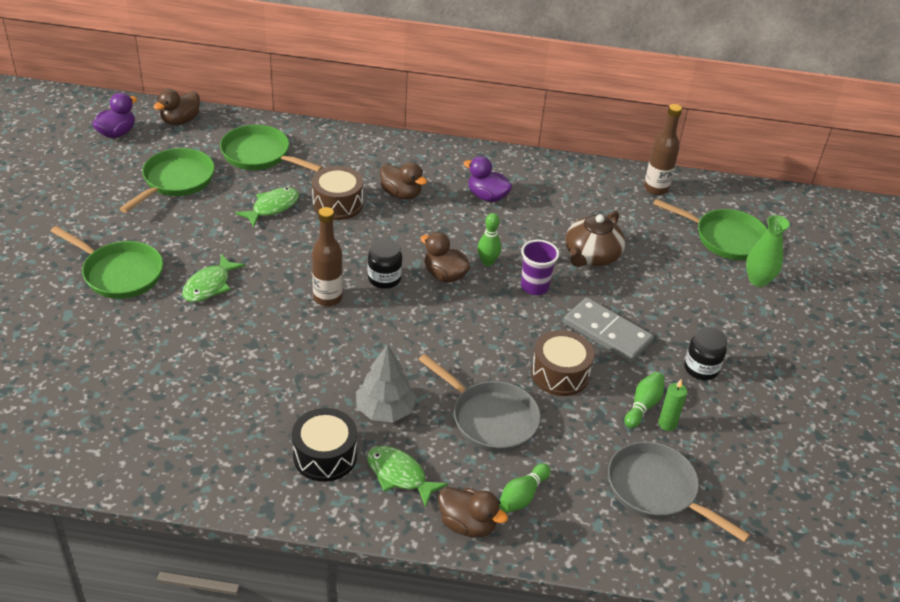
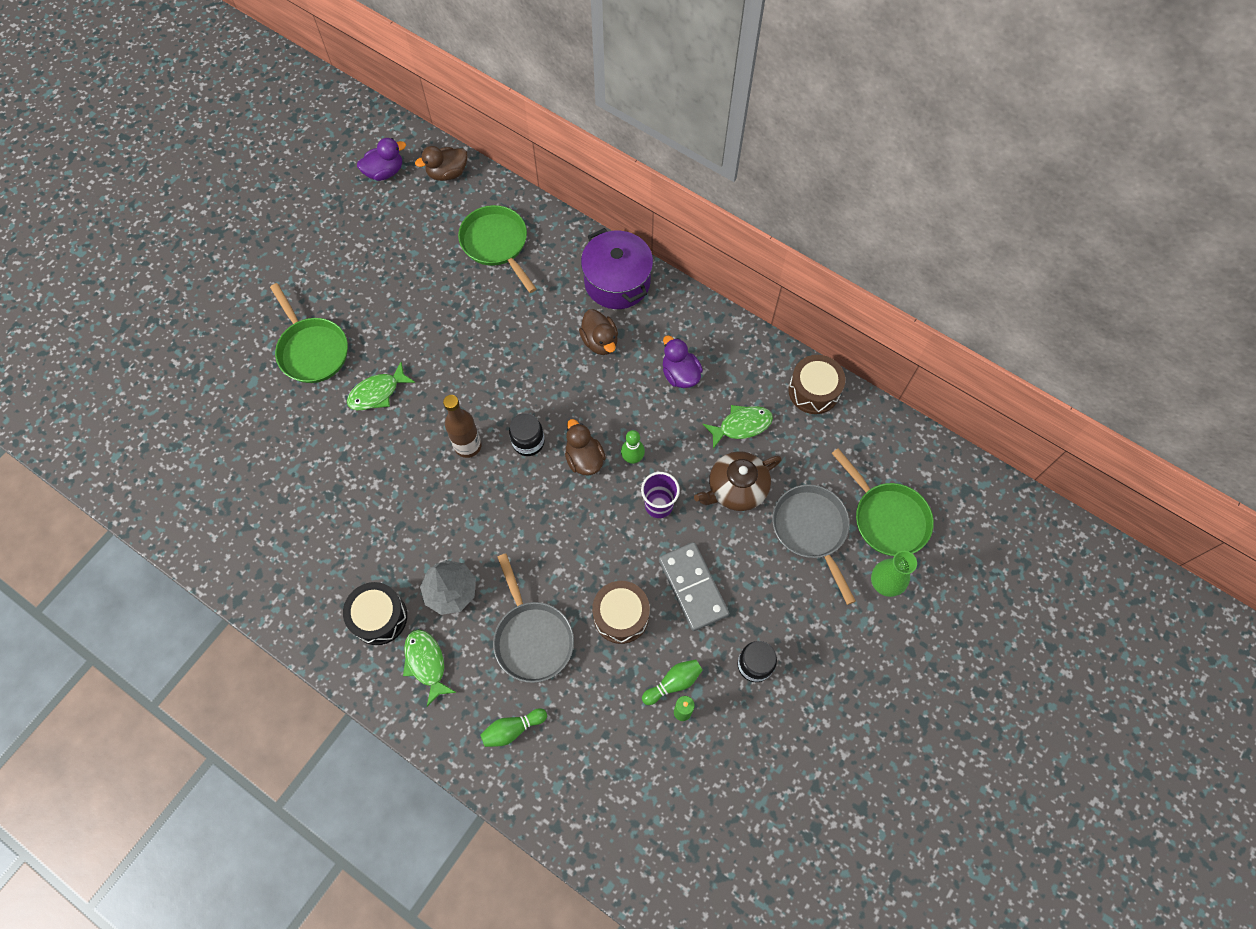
camera: 30 degrees right, 25 degrees up
(176, 181) = (407, 253): green pan -> none
(272, 207) = (475, 317): green fish -> green fish (741, 425)
(337, 204) = (535, 333): brown drum -> brown drum (813, 391)
(388, 153) = (617, 282): none -> purple pot
(467, 524) = (453, 736): brown duck -> none
(656, 188) = (858, 425): brown bottle -> none
(656, 490) = (628, 776): grey pan -> grey pan (811, 530)

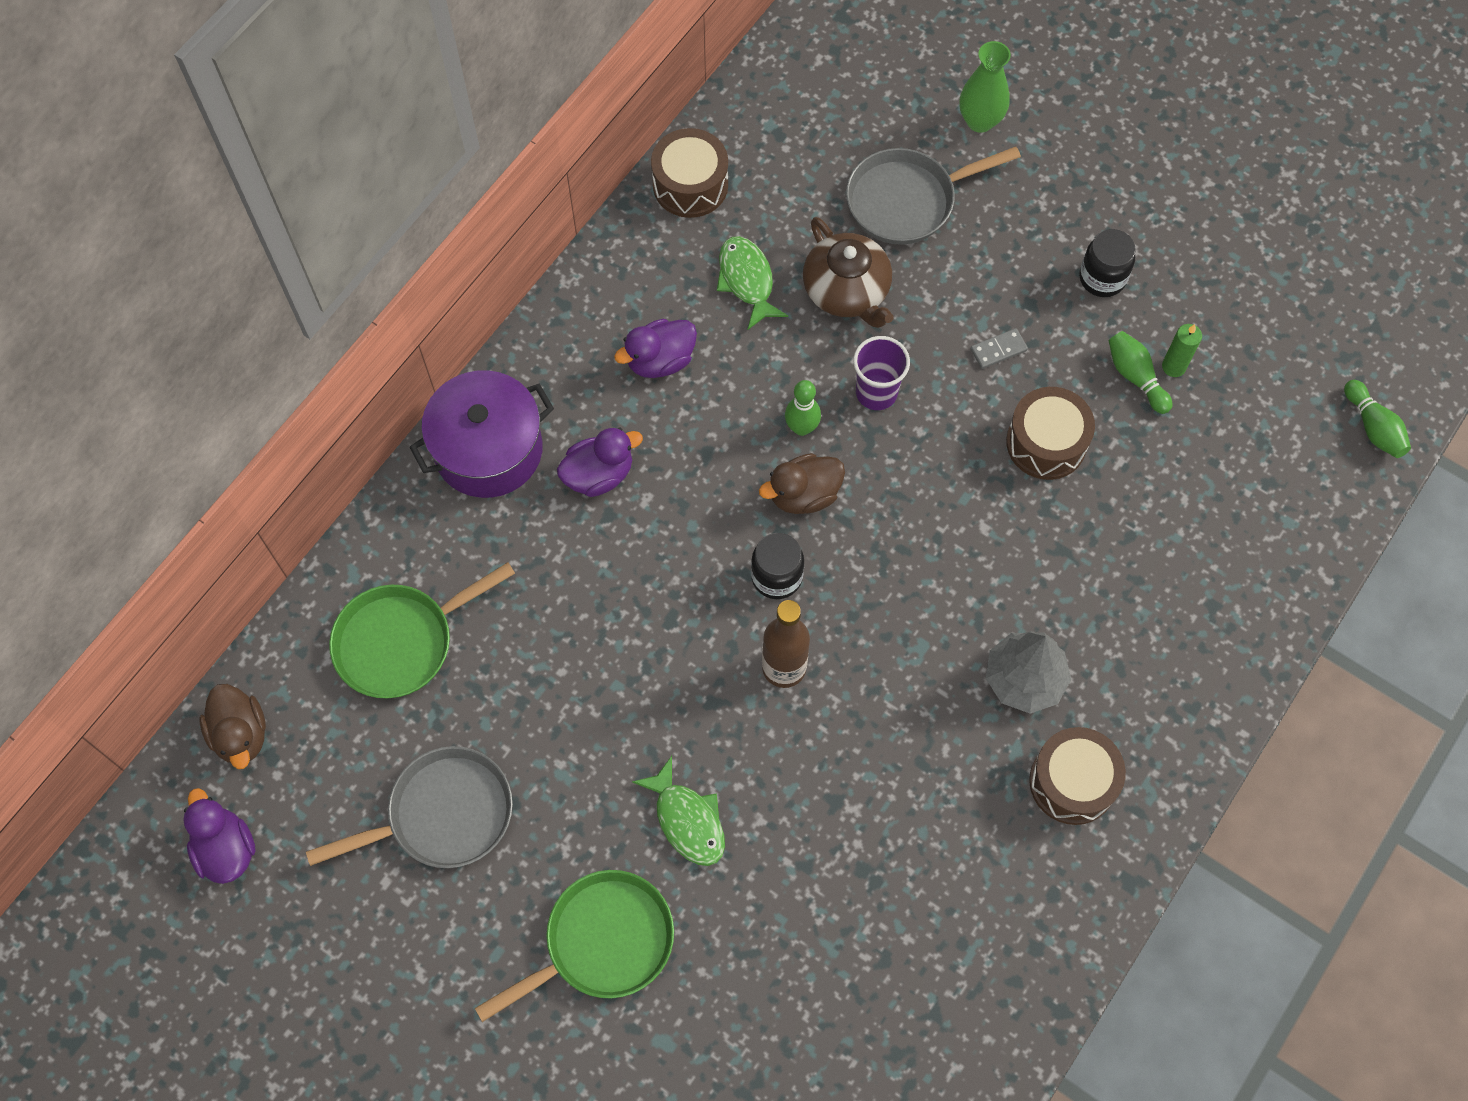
camera: 90 degrees left, 0 degrees up
(379, 617) = (1072, 782): black drum -> brown drum
(426, 663) = (1137, 706): green fish -> none
(512, 729) = (1219, 582): green bowling pin -> green bowling pin (1373, 427)
(532, 638) = (1087, 560): grey pan -> grey pan (443, 815)
(600, 341) = (599, 474): brown duck -> purple duck
(693, 587) = (998, 350): grey domino -> grey domino, size x0.45
(887, 518) = (886, 110): green pan -> none

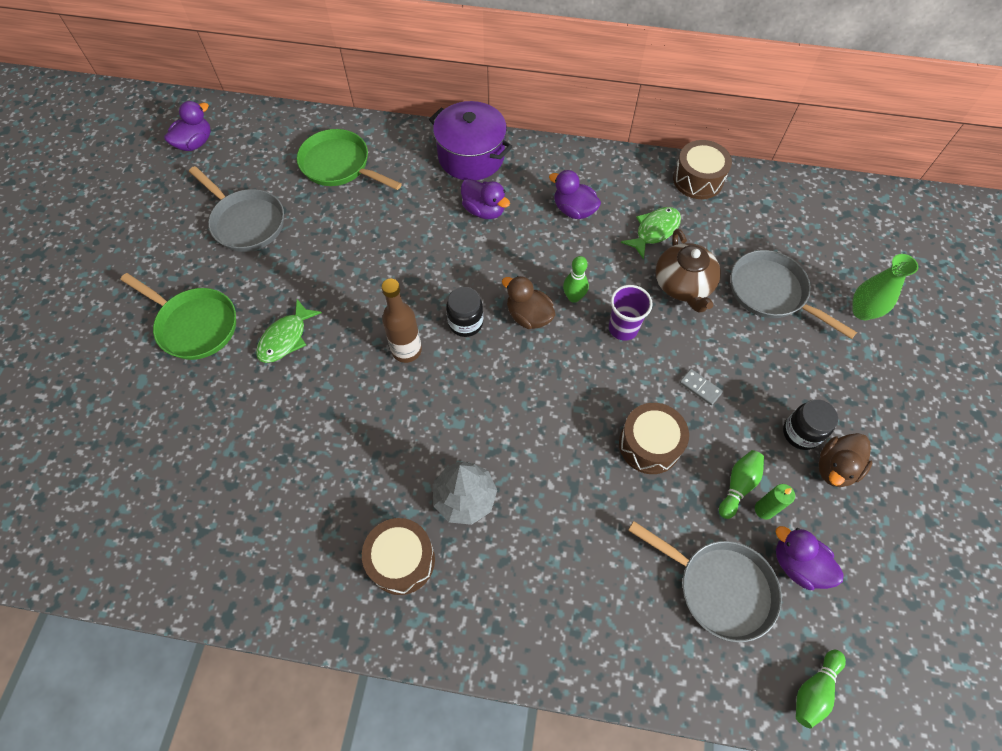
camera: 65 degrees right, 5 degrees down
(241, 734) = (259, 124): brown duck -> brown duck (835, 468)
(847, 291) = (683, 285): brown teapot -> brown teapot turned 45 degrees counterclockwise
(1239, 458) = (719, 588): none -> grey pan
(1245, 368) = (797, 564): none -> purple duck

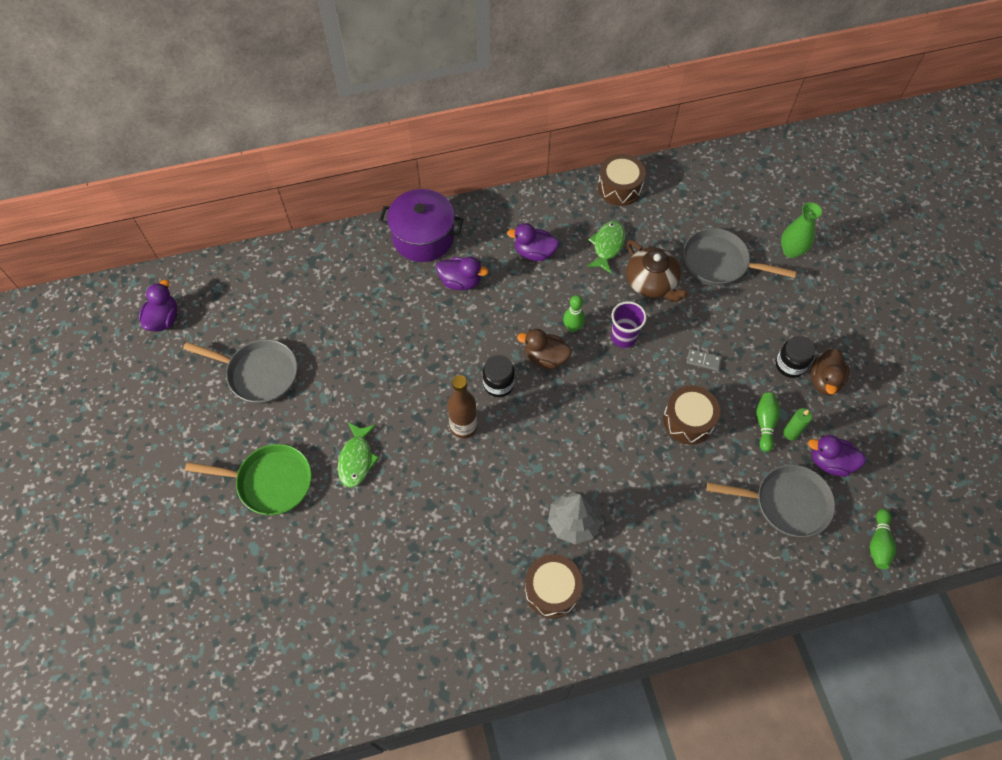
camera: 25 degrees left, 0 degrees up
(339, 165) = (311, 289): green pan -> none

